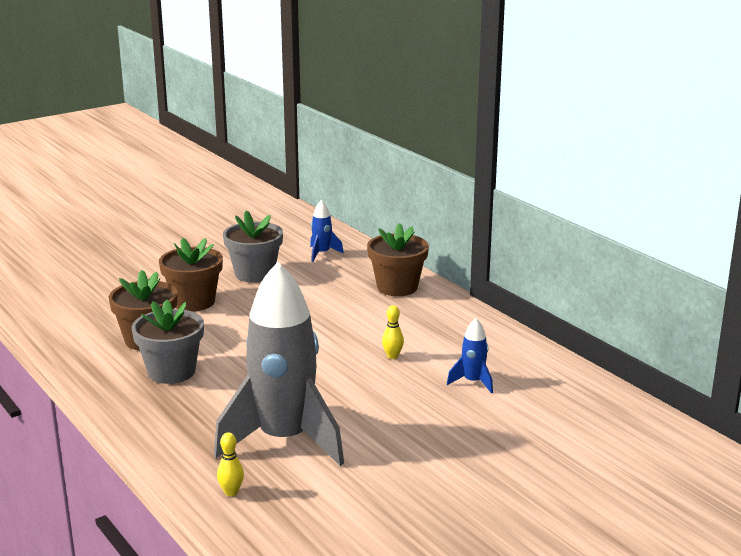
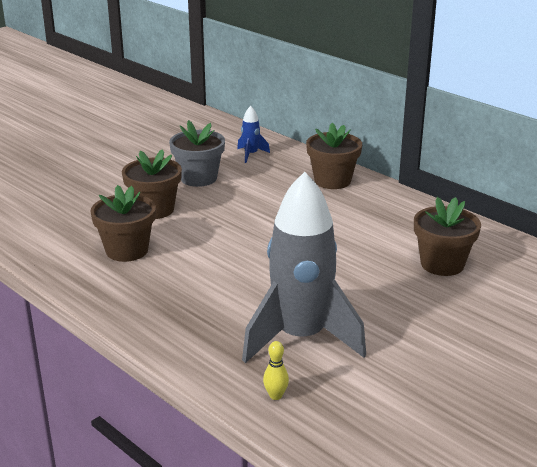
camera: 10 degrees left, 5 degrees up
(171, 372) = (164, 280): grey flower pot -> none
(392, 356) = (360, 246): yellow bowling pin -> none
(473, 382) = (442, 264): blue rocket -> brown flower pot

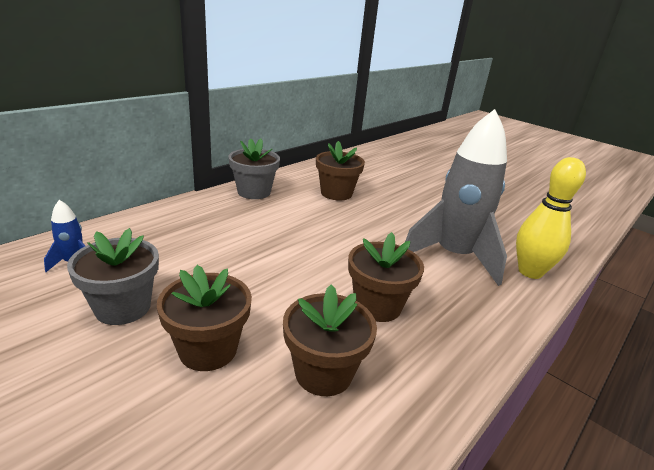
camera: 95 degrees left, 0 degrees up
(275, 395) = (530, 272): yellow bowling pin -> yellow bowling pin, size x2.42
(332, 181) = (179, 218): brown flower pot -> brown flower pot (377, 306)
(413, 211) = (254, 192): none -> grey flower pot

